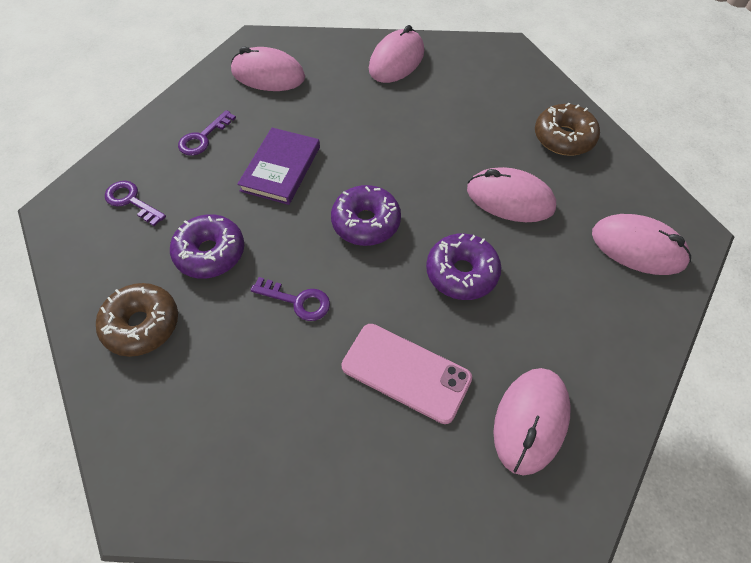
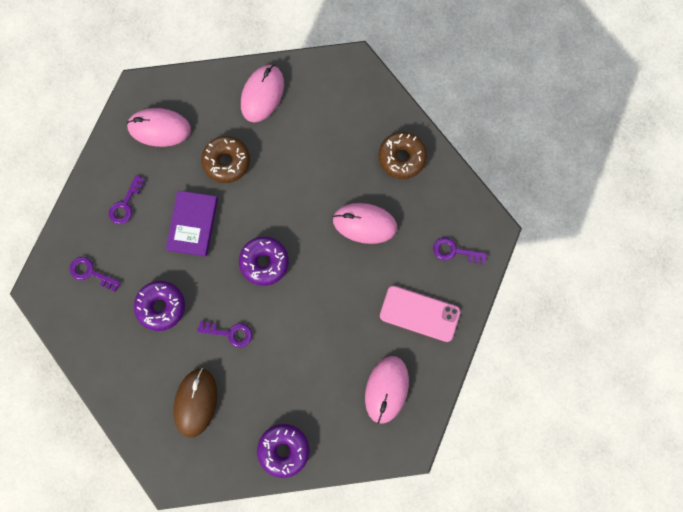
camera: 10 degrees left, 20 degrees up
(142, 325) = (132, 368): brown donut -> brown donut (227, 162)
(220, 388) = (196, 402): none -> brown mouse
(406, 372) = (308, 371): pink phone -> pink phone (419, 313)
(461, 273) = (336, 292): purple donut -> purple donut (284, 450)
(638, 248) = (454, 251): pink mouse -> purple key

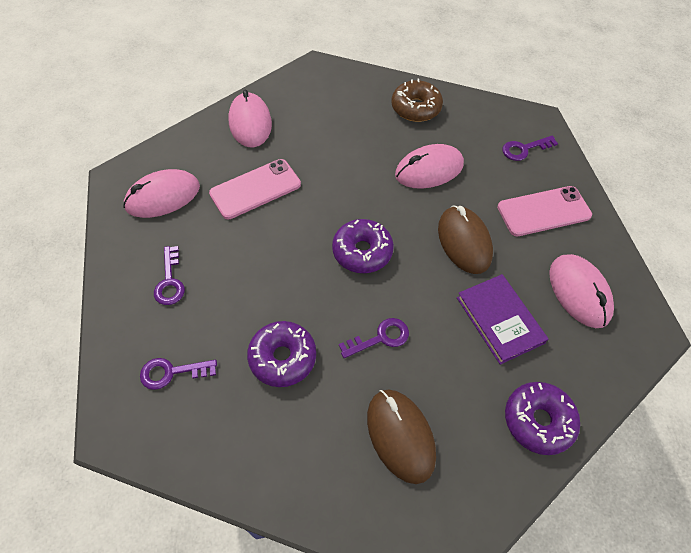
camera: 35 degrees left, 20 degrees down
(192, 224) = (260, 259): purple book -> purple book (499, 320)
(227, 162) = (255, 189): brown donut -> pink phone
(340, 300) = (464, 242): none -> brown mouse

